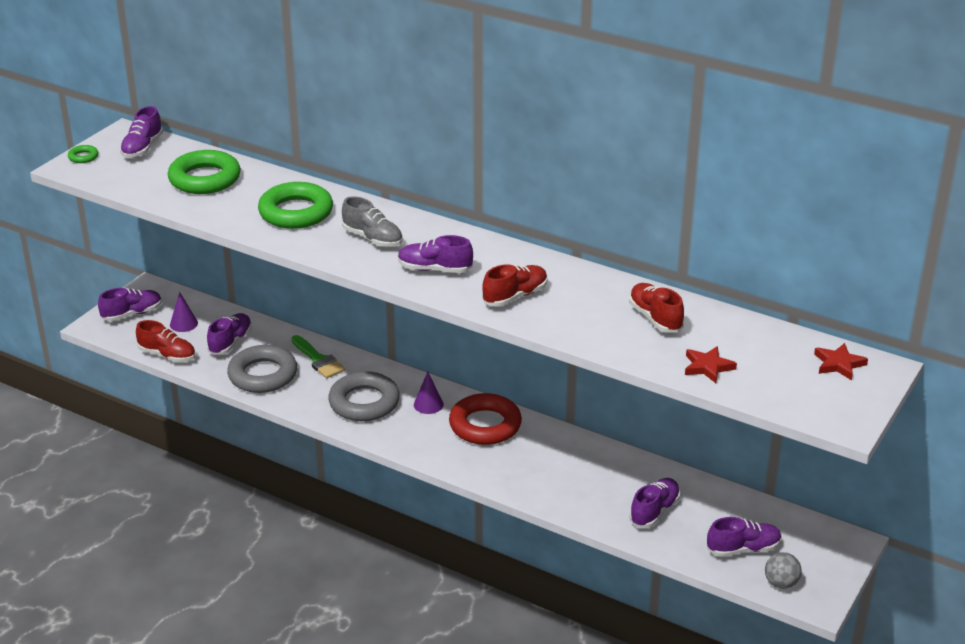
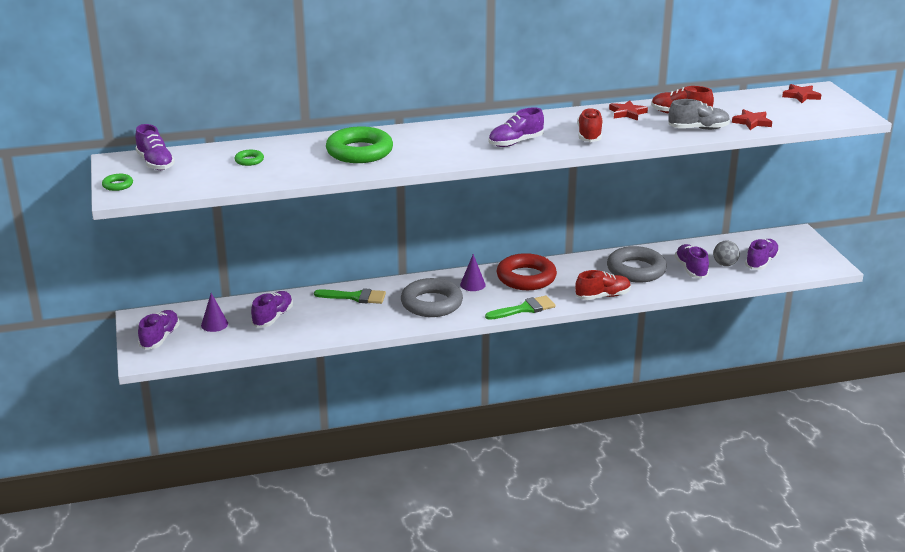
camera: 45 degrees left, 5 degrees down
(167, 355) = (240, 347): red shoe -> red shoe (603, 296)
(205, 179) = (249, 160): green ring -> green ring, size x0.43
(230, 342) = (273, 317): purple shoe -> purple shoe turned 45 degrees clockwise
(263, 375) = (334, 323): grey ring -> grey ring (636, 270)
(373, 239) = (442, 144): grey shoe -> grey shoe (698, 129)
(428, 456) = (524, 309): none -> green brush
(605, 290) = (627, 113): none -> red star
(781, 583) = (804, 267): grey ball -> grey ball (725, 264)

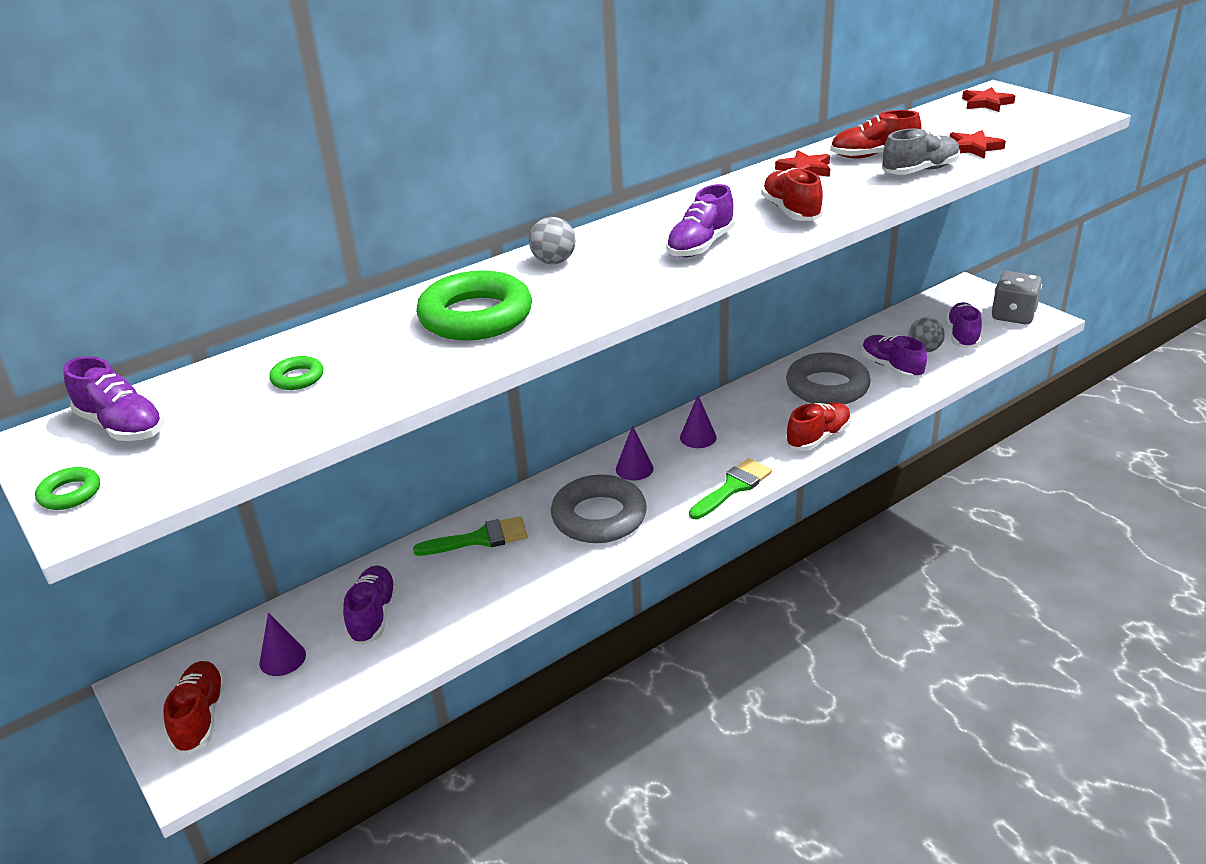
camera: 20 degrees left, 5 degrees up
(160, 338) = (200, 717): purple shoe -> red shoe
(426, 133) = (554, 261): none -> grey ball
(526, 277) = (698, 437): red ring -> purple cone
(812, 259) = (1013, 315): none -> grey dice

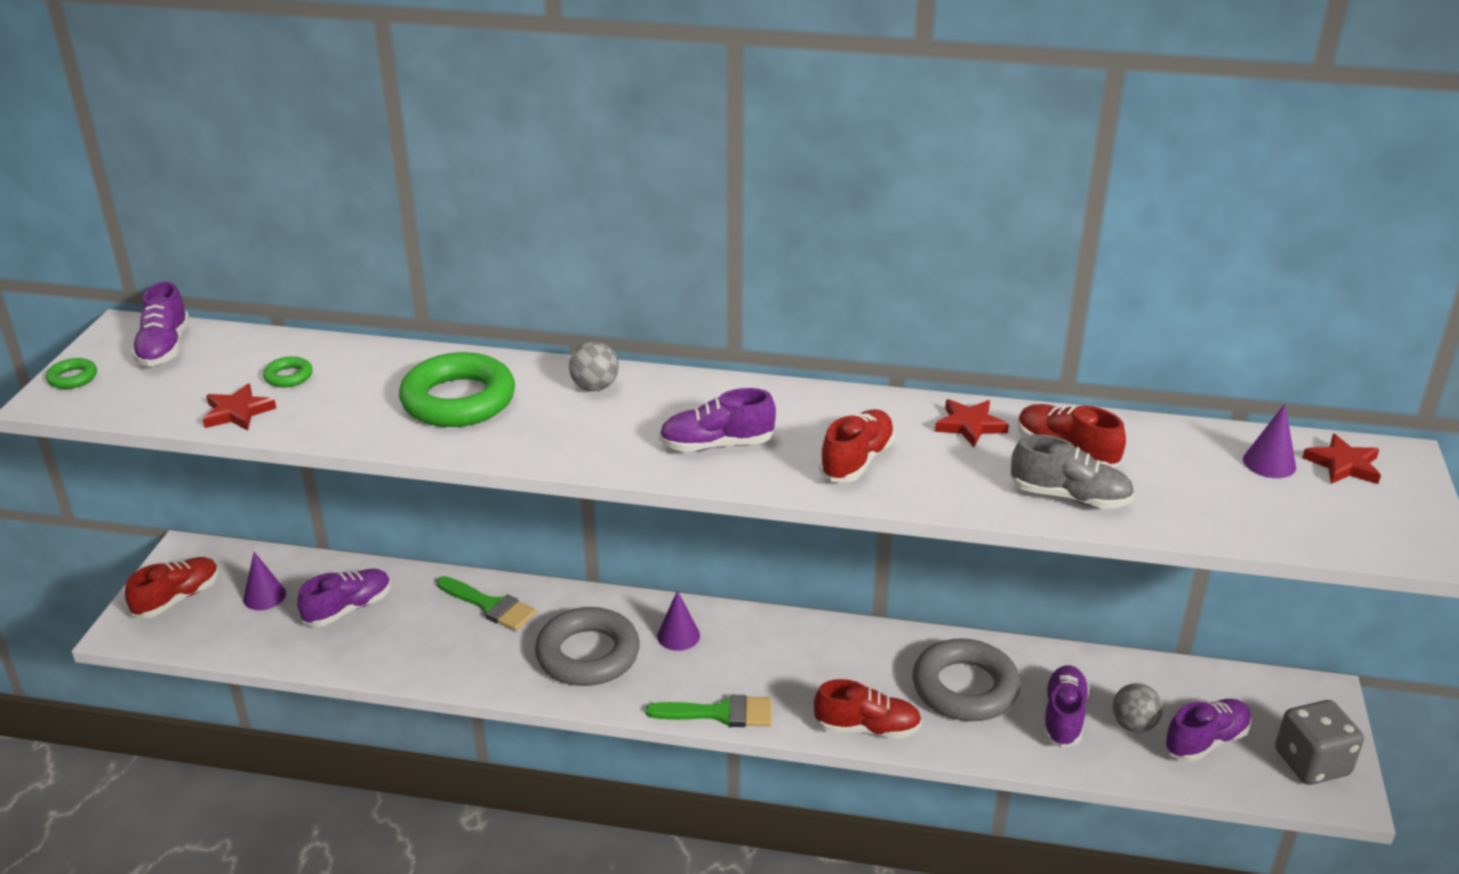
camera: 45 degrees right, 0 degrees up
(698, 437) = (771, 647): purple cone -> purple cone (1269, 463)
(973, 148) = (1189, 507): red star -> red star (238, 412)

